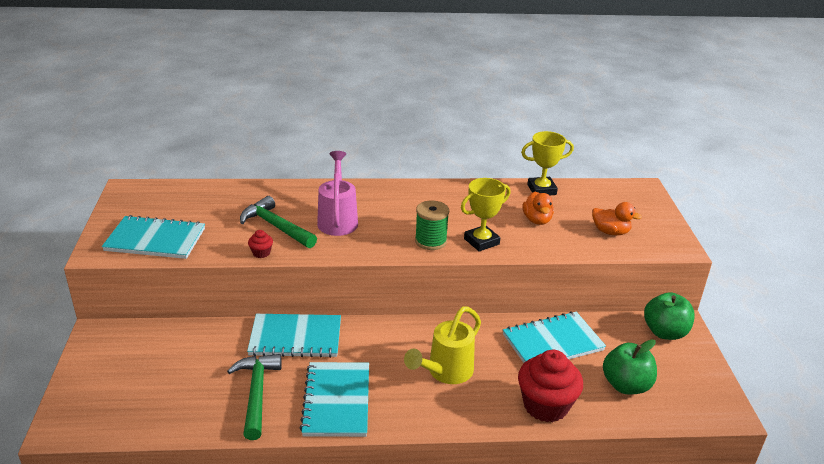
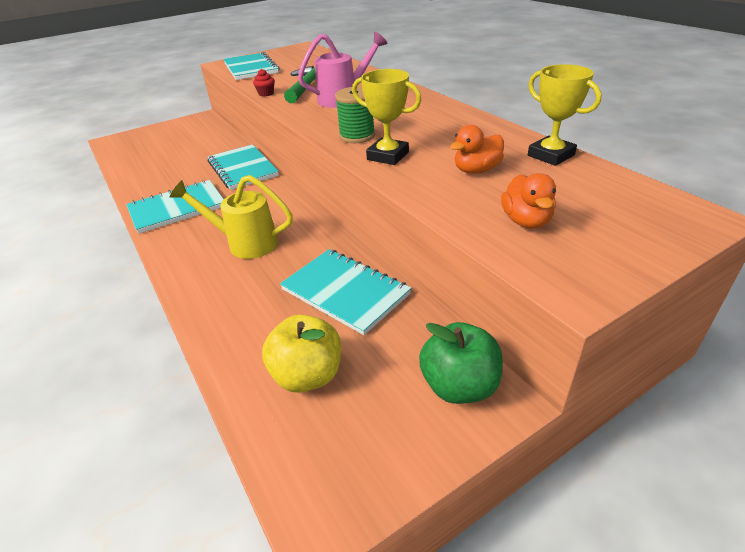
camera: 65 degrees right, 5 degrees up
(256, 393) = (170, 178): green hammer -> none
(545, 405) = (230, 319): red cupcake -> none
(626, 385) = (307, 375): green apple -> yellow apple

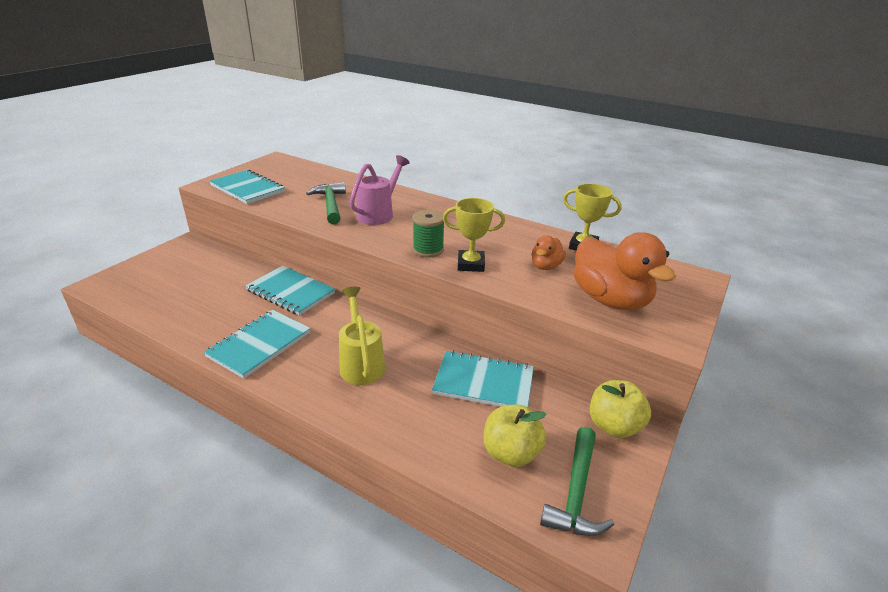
camera: 30 degrees left, 5 degrees down
(244, 243) = (361, 363): yellow watering can -> yellow watering can turned 90 degrees clockwise
(266, 93) = (296, 216): red cupcake -> none
(342, 448) = (576, 493): none -> green hammer
(459, 386) = (614, 426): green apple -> yellow apple
(526, 221) = (610, 300): orange duck -> orange duck, size x1.99

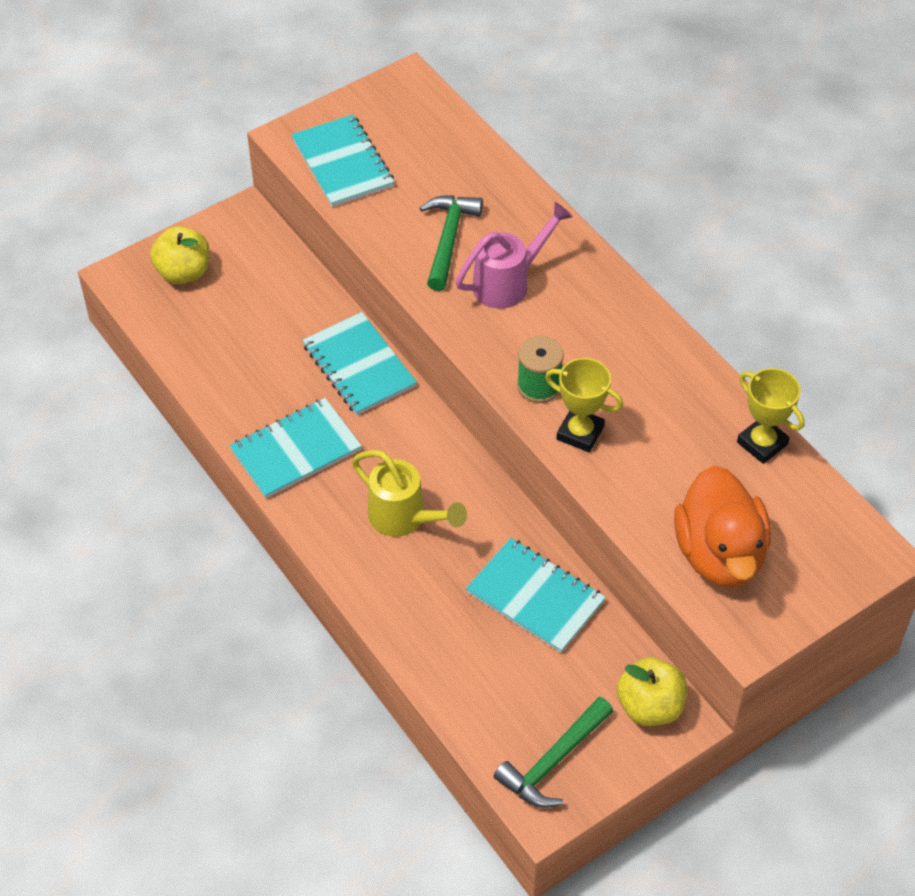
camera: 25 degrees right, 20 degrees up
(361, 363) = (405, 519): yellow watering can -> yellow watering can turned 120 degrees clockwise
(511, 453) = (513, 696): yellow apple -> yellow apple (183, 272)
(545, 266) = (679, 467): orange duck -> none

